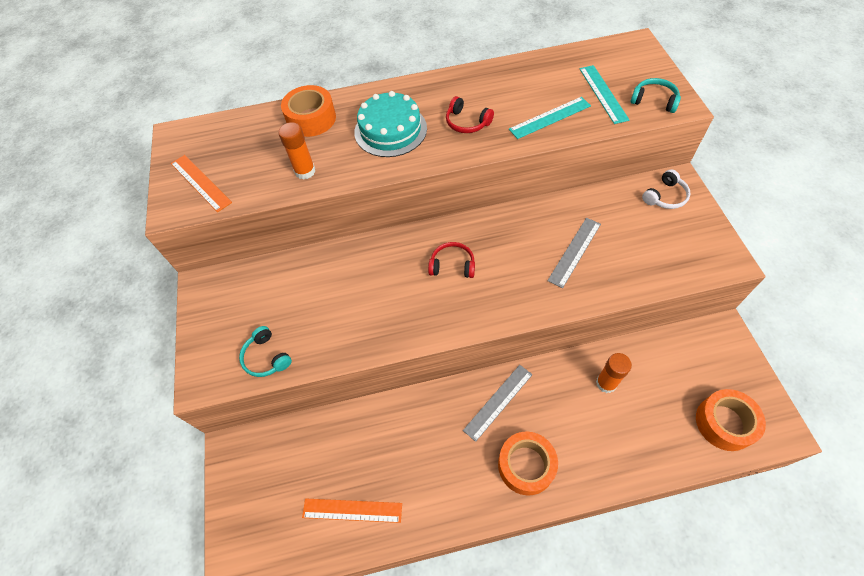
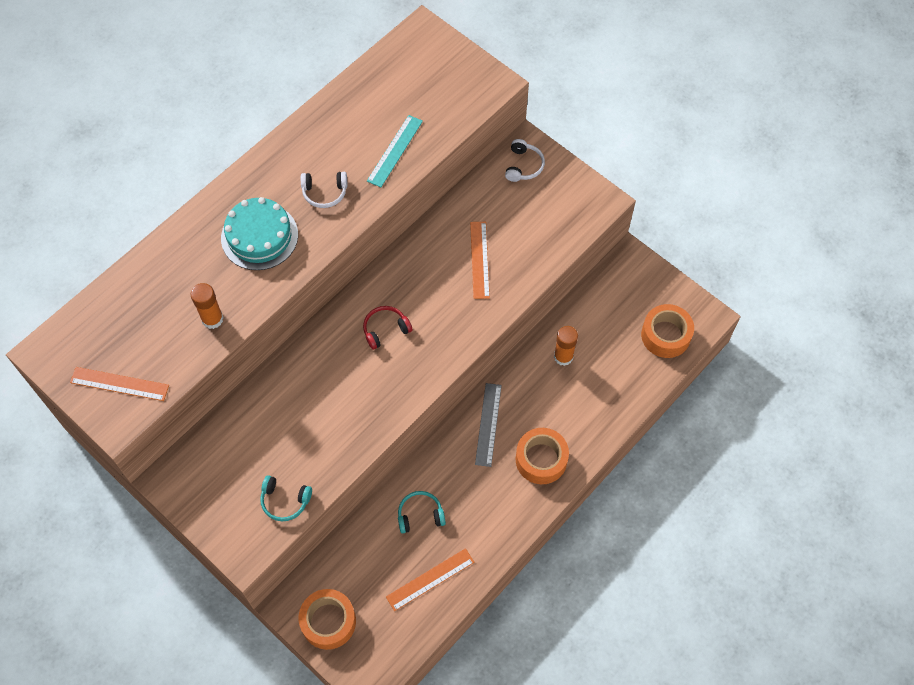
camera: 40 degrees left, 5 degrees up
(311, 119) = (172, 263): orange tape -> orange tape (328, 621)
(467, 122) = (324, 192): red headphones -> white headphones
(574, 251) = (479, 259): grey ruler -> orange ruler
(603, 93) = (425, 102): turquoise ruler -> none
(654, 101) = (472, 89): turquoise headphones -> turquoise headphones (420, 515)

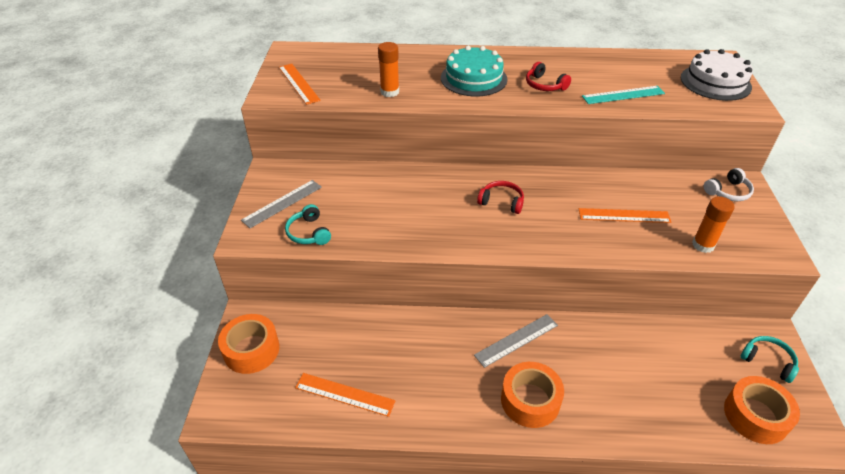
camera: 50 degrees right, 20 degrees down
(226, 498) = (282, 203): none -> grey ruler
(324, 192) = (544, 85): white headphones -> red headphones
(420, 515) = (394, 348): turquoise headphones -> turquoise headphones (768, 361)
(444, 70) = (715, 82): none -> white cake
(479, 259) = (624, 215): orange ruler -> orange ruler turned 45 degrees clockwise
(563, 357) = (633, 350): orange glue stick -> orange glue stick (703, 245)

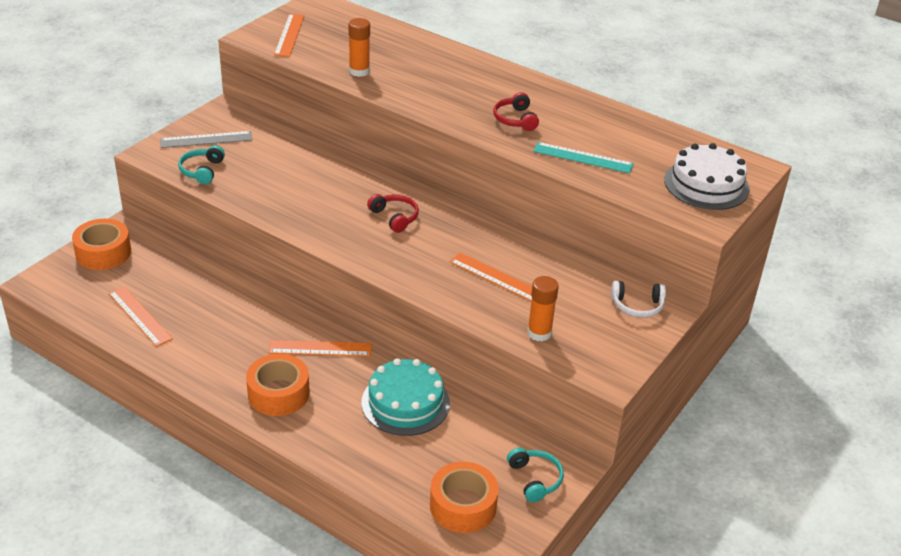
camera: 30 degrees right, 5 degrees down
(473, 78) = (454, 88): turquoise cake -> turquoise cake (405, 403)
(516, 340) = (320, 348): grey ruler -> orange ruler

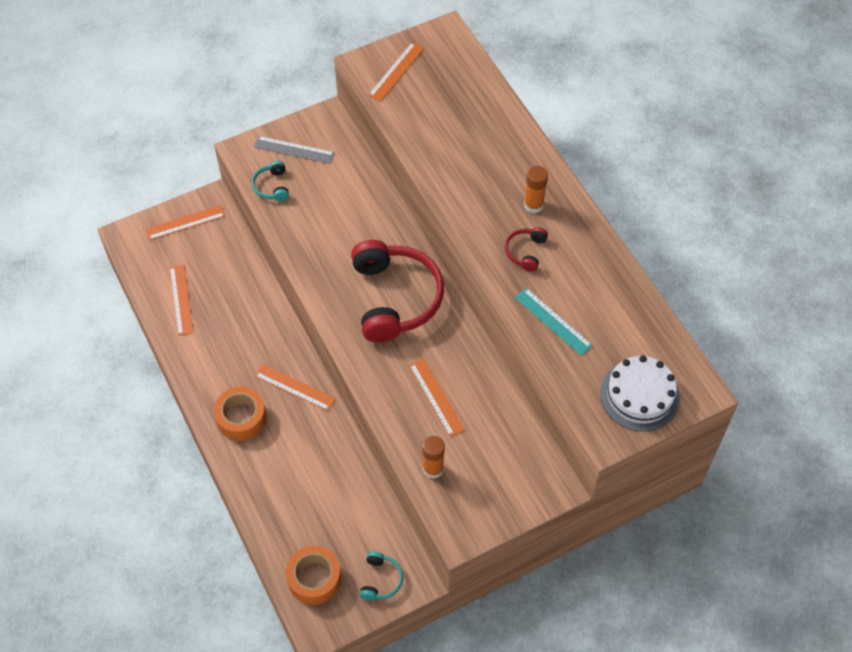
camera: 30 degrees right, 20 degrees up
(103, 253) = (185, 222): orange tape -> orange ruler
(202, 171) = (272, 186): turquoise headphones -> turquoise headphones turned 45 degrees counterclockwise
(359, 71) = (428, 141): orange glue stick -> orange glue stick (533, 205)
(394, 217) = (394, 298): red headphones -> red headphones, size x2.33
(405, 403) = (328, 467): turquoise cake -> none
(637, 306) = (531, 474): white headphones -> none

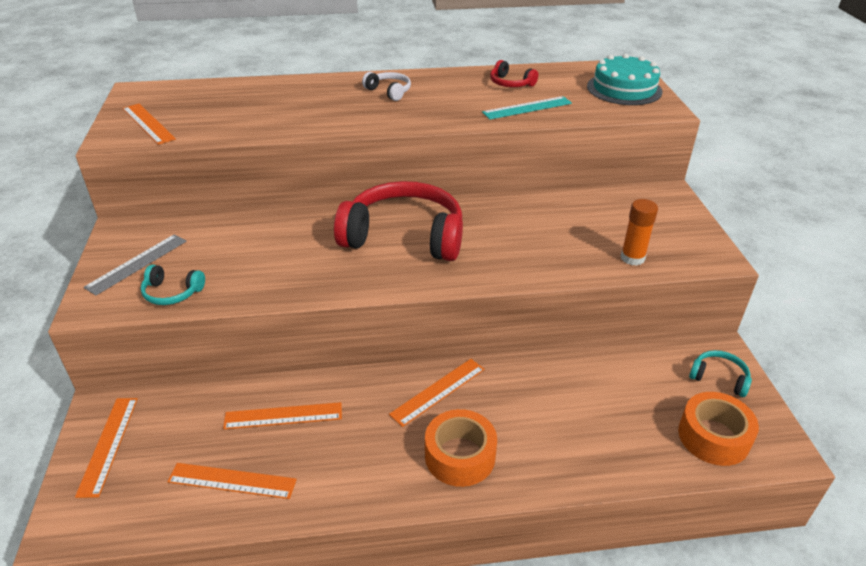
camera: 70 degrees left, 20 degrees down
(436, 397) = (544, 237): orange ruler -> orange ruler (283, 415)
(526, 252) = (440, 105): red headphones -> red headphones (510, 83)
(533, 205) = (389, 91): orange glue stick -> white headphones
(639, 395) = (624, 89): white cake -> turquoise cake

